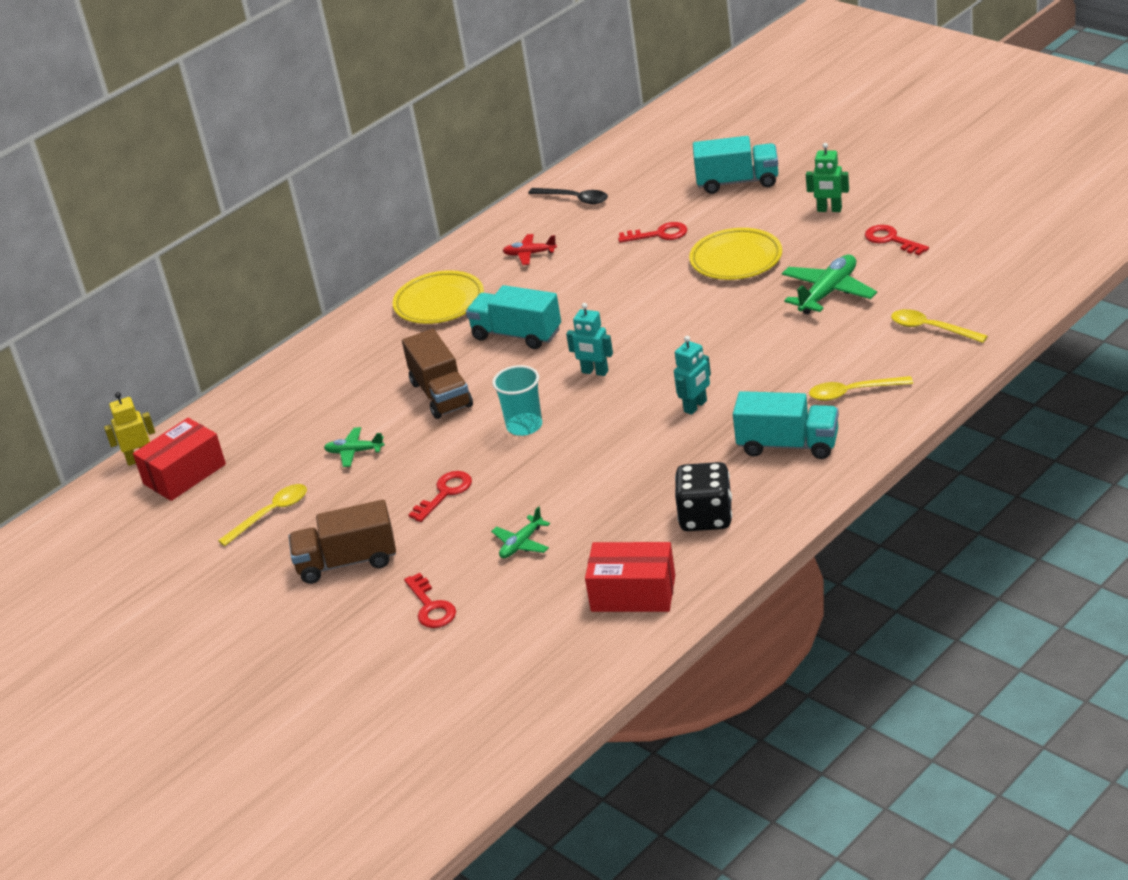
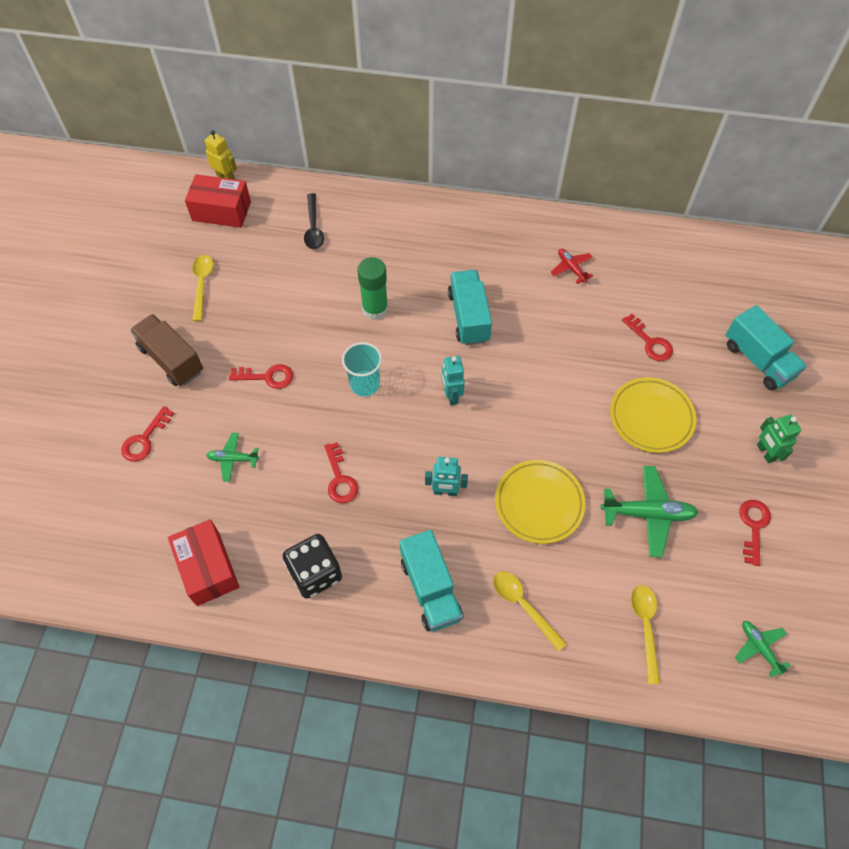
camera: 50 degrees right, 25 degrees up
(271, 514) = (202, 284): yellow spoon -> yellow spoon turned 105 degrees counterclockwise
(354, 452) = (287, 294): green plane -> green plane (759, 648)
(439, 303) = (479, 245): yellow plate -> yellow plate (539, 503)
(441, 394) = (375, 309): brown truck -> green glue stick
(574, 199) = (659, 257): black spoon -> black spoon (313, 228)
(617, 472) = (340, 479): none -> red key

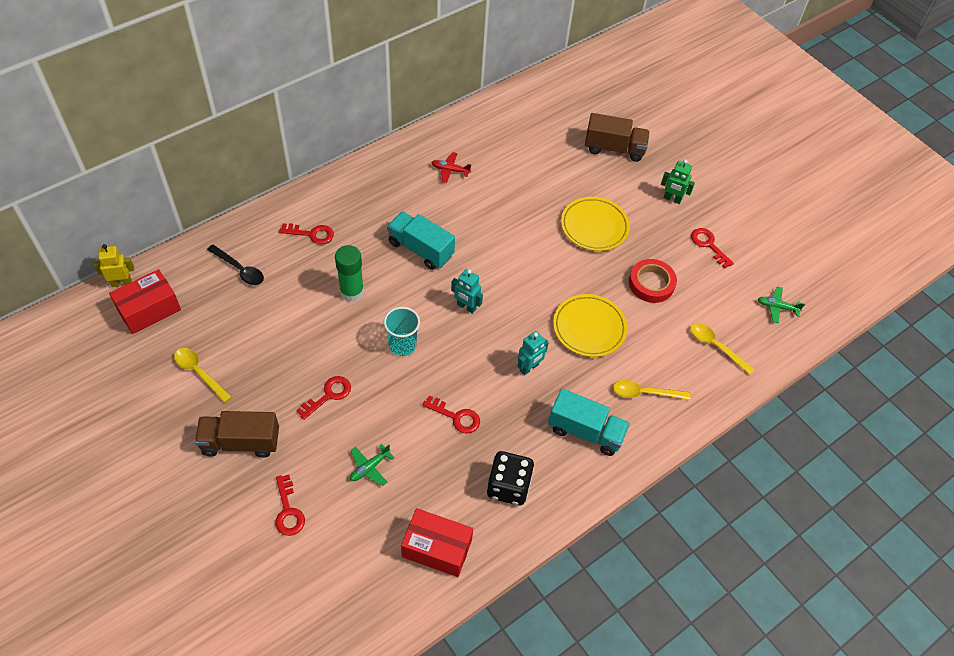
camera: 50 degrees left, 5 degrees down
(647, 514) = (651, 283): green plane -> red tape
(650, 342) = (546, 182): red key -> red key (311, 234)
(758, 360) = (614, 148): turquoise truck -> brown truck

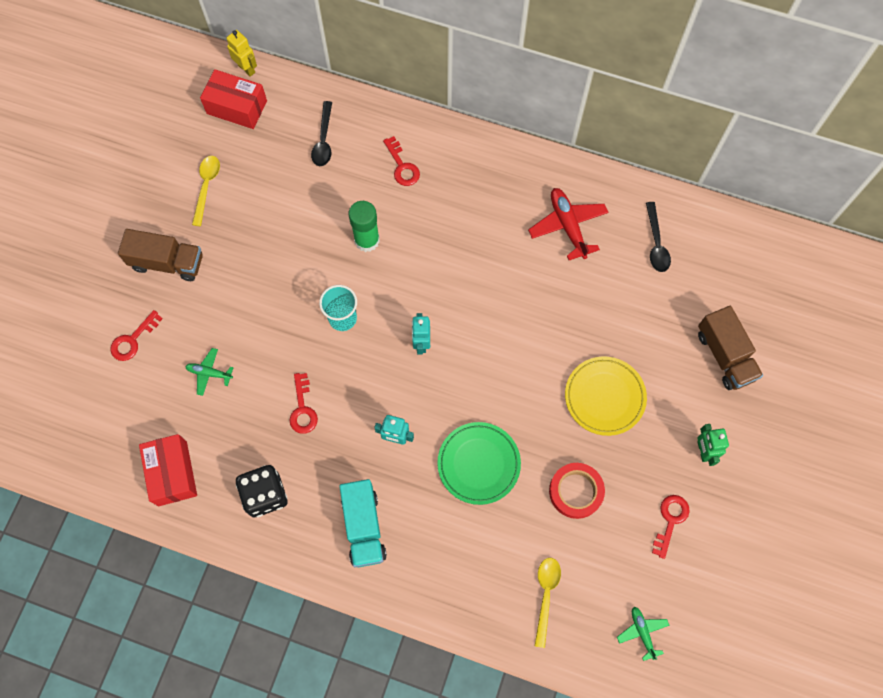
camera: 60 degrees right, 15 degrees up
(240, 442) = (167, 262): brown truck -> brown truck turned 135 degrees clockwise
(328, 395) = (253, 295): red key -> none
(420, 249) = (455, 263): turquoise truck -> none
(450, 170) = (568, 226): red plane -> red plane, size x1.73
(505, 133) = (656, 243): none -> black spoon
(589, 328) = (478, 464): yellow plate -> green plate
(644, 393) = (442, 556): yellow spoon -> none

